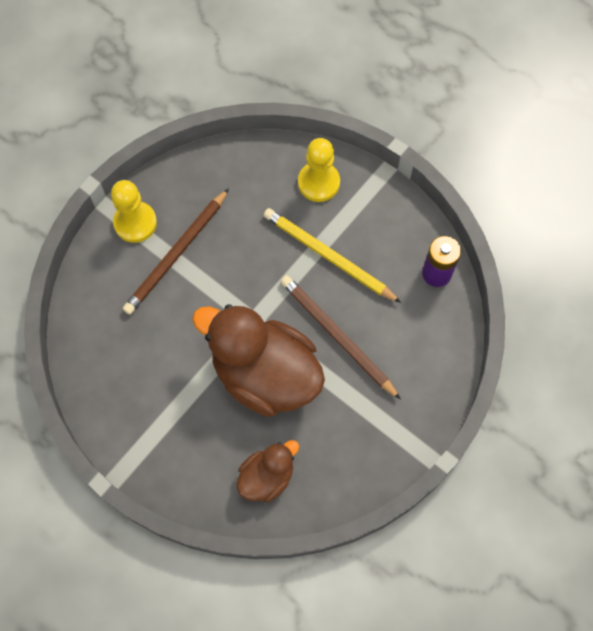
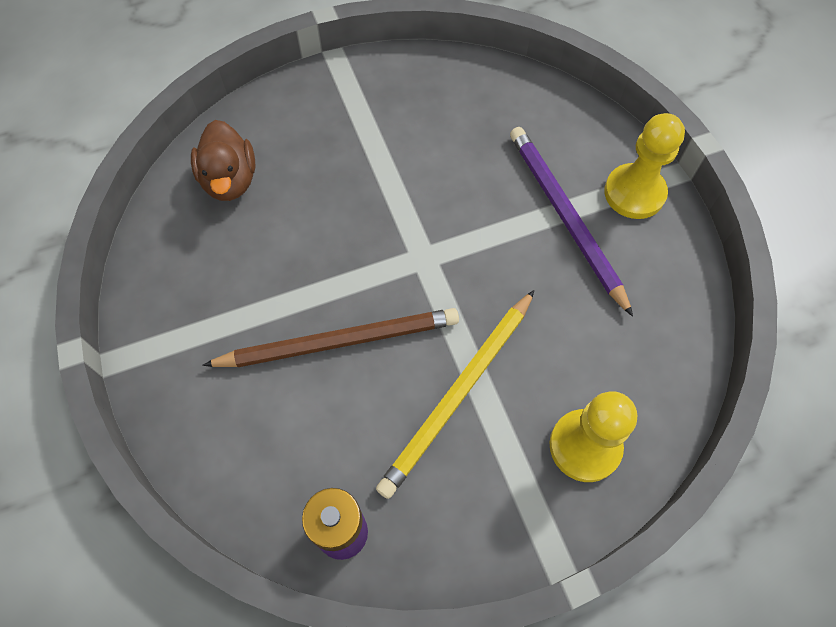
camera: 120 degrees right, 5 degrees down
(177, 254) = (565, 217): brown pencil -> purple pencil
(265, 374) = (347, 235): brown duck -> none
(328, 256) = (459, 394): yellow pencil -> yellow pencil turned 150 degrees clockwise

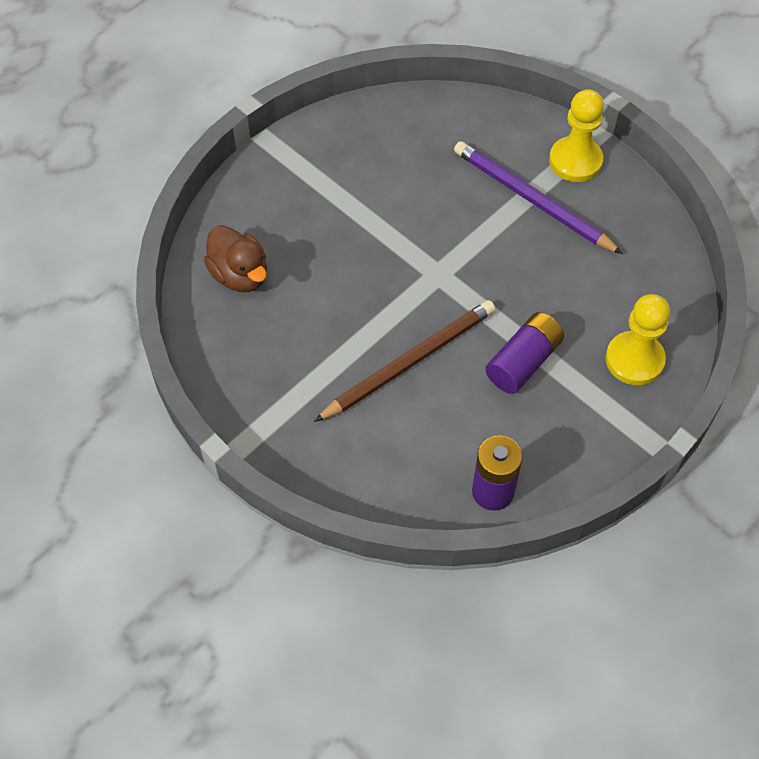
camera: 25 degrees left, 5 degrees down
(459, 394) = (523, 362): yellow pencil -> purple battery

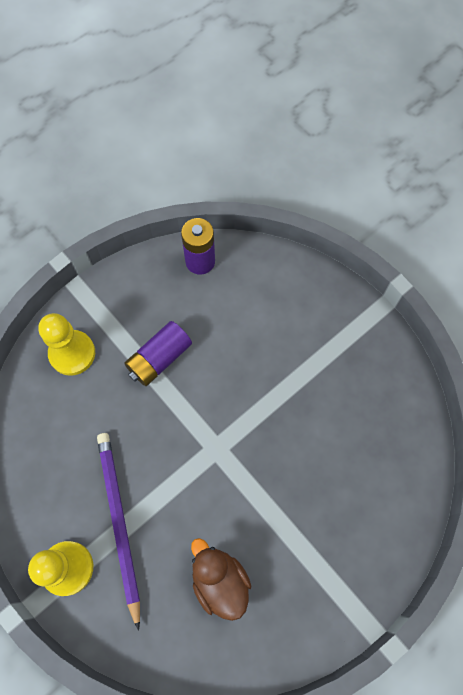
camera: 175 degrees left, 10 degrees up
(240, 275) = (388, 462): brown duck -> brown duck (219, 581)
(409, 362) = (249, 366): brown pencil -> none
(532, 200) = (119, 522): purple pencil -> purple pencil turned 150 degrees counterclockwise

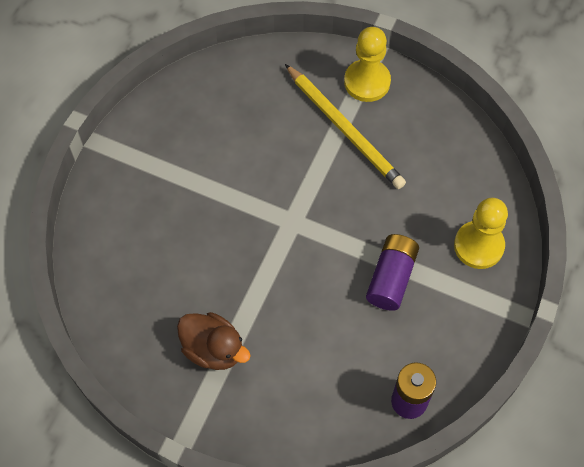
camera: 155 degrees right, 5 degrees down
(119, 522) = (345, 129): purple pencil -> yellow pencil
(219, 581) = (237, 123): brown duck -> brown duck (213, 349)

